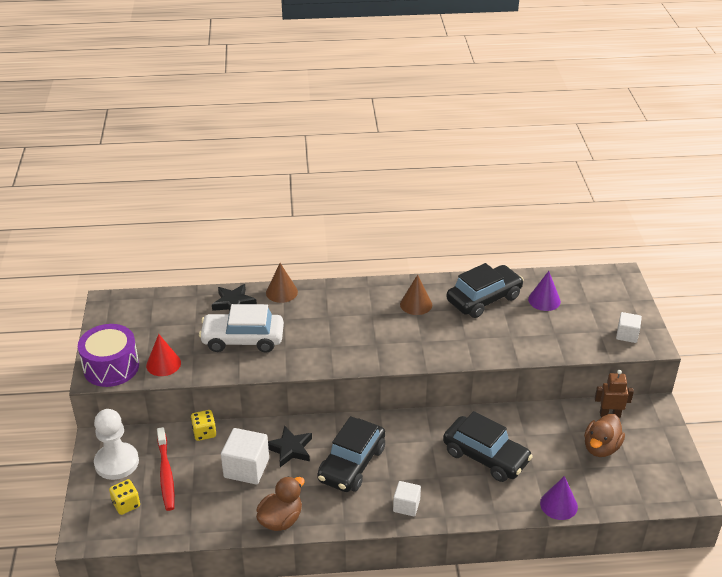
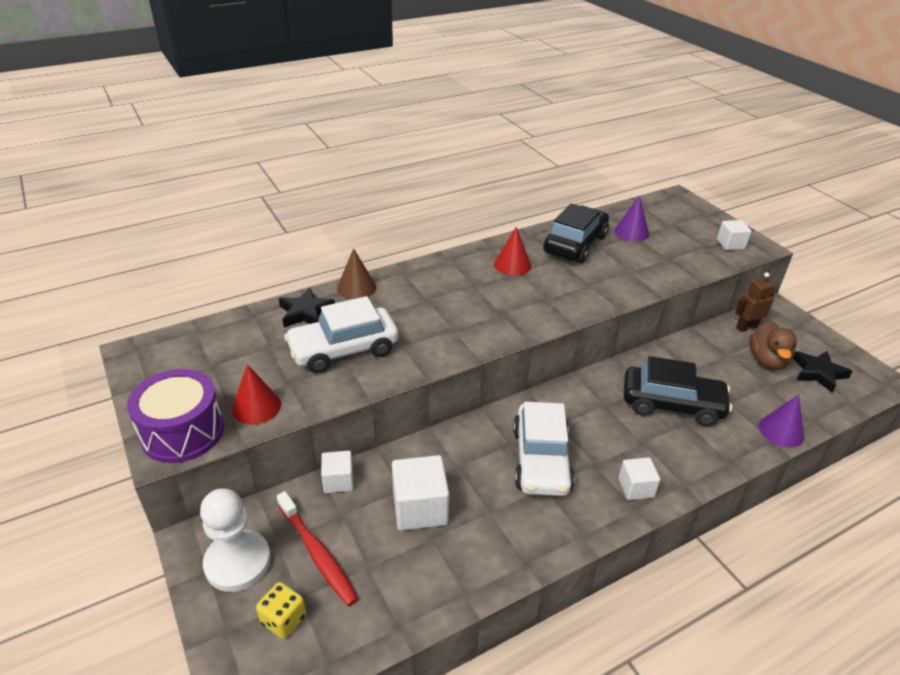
camera: 25 degrees left, 0 degrees up
(204, 433) = (338, 481): yellow dice -> white cube
(281, 520) = (506, 560): brown duck -> none
(290, 449) = (458, 466): black star -> black star (818, 373)
(352, 464) = (541, 460): black car -> white car
(416, 304) = (512, 265): brown cone -> red cone

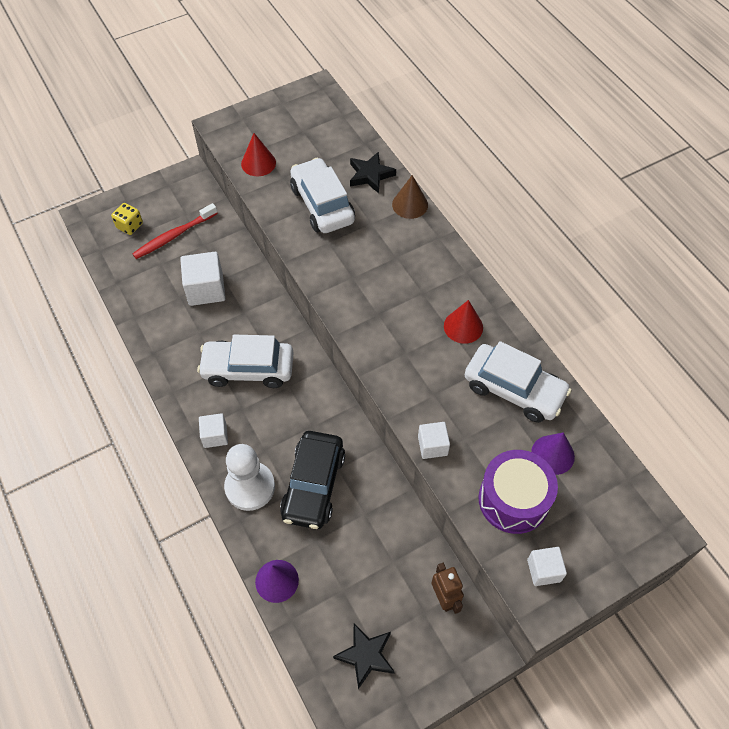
camera: 90 degrees right, 20 degrees up
(183, 432) = (236, 131): purple drum -> purple drum (513, 500)
(238, 562) = (172, 197): white pawn -> white pawn (250, 487)
(338, 481) = (233, 240): white cube -> white cube (432, 446)
(575, 244) = (514, 389): black car -> white car
(767, 361) = (384, 602): brown duck -> none

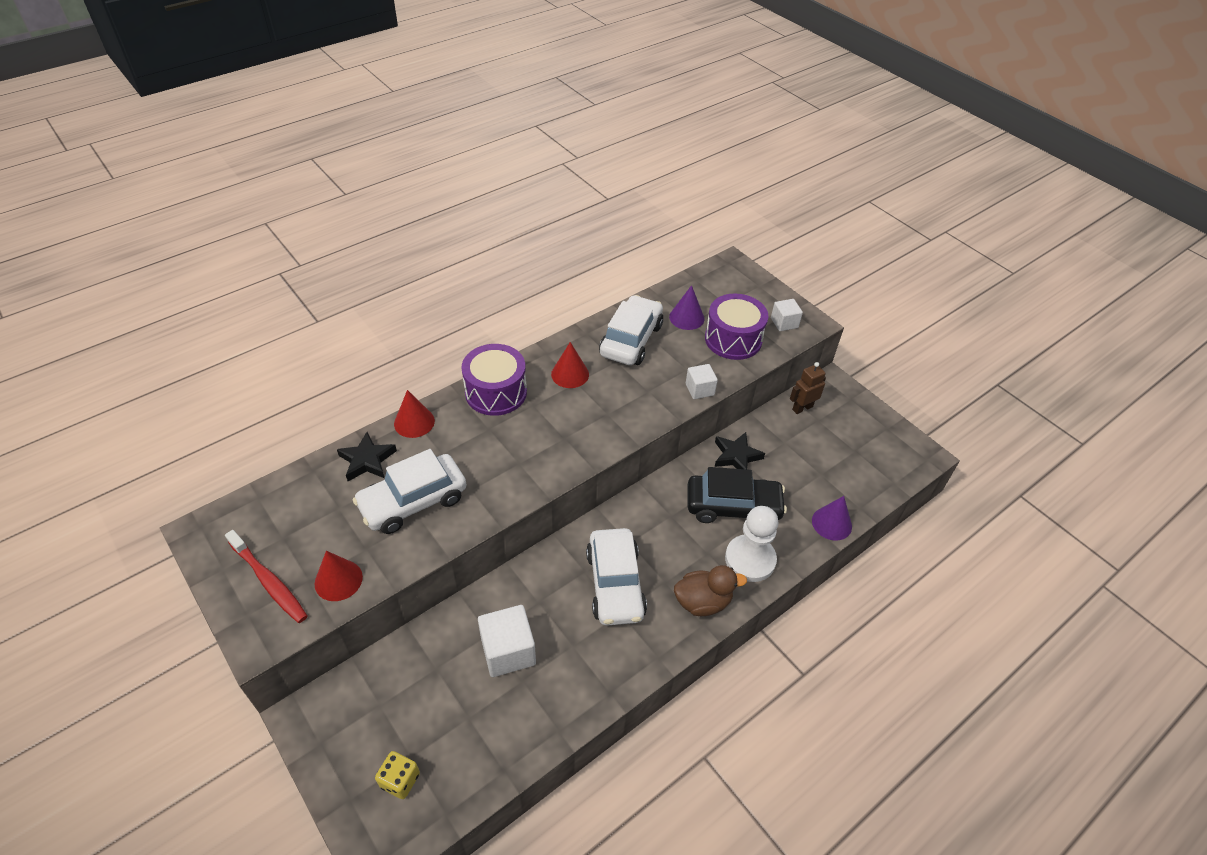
camera: 100 degrees left, 10 degrees down
(174, 236) = (420, 711): red toothbrush -> red toothbrush (269, 581)
(215, 436) = (703, 602): white cube -> brown duck
(366, 655) = (867, 454): black star -> black star (736, 456)
(410, 204) = (414, 422): brown cone -> red cone
(442, 264) = (496, 392): none -> purple drum

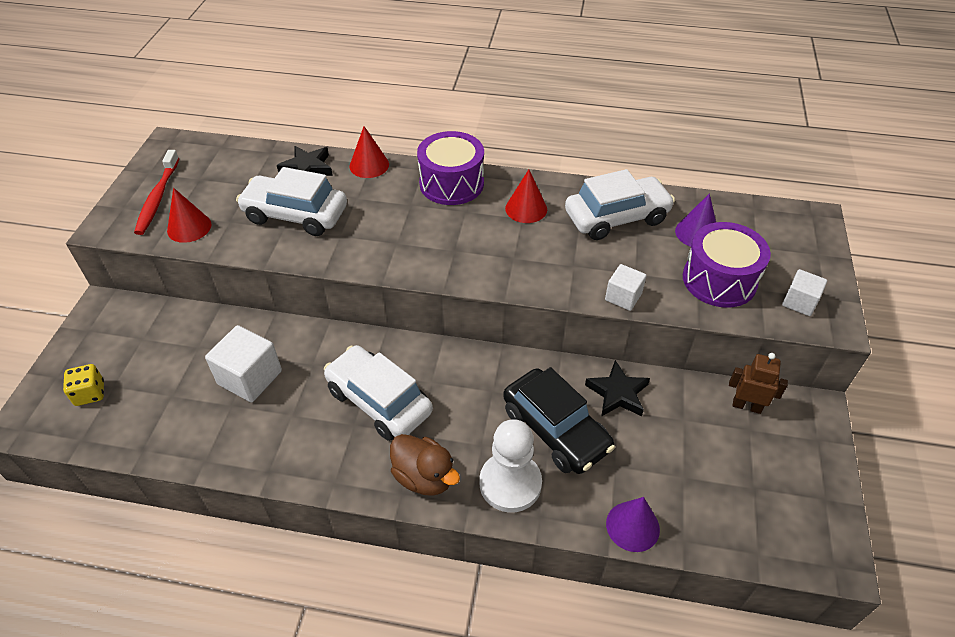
camera: 50 degrees right, 0 degrees up
(615, 584) = (379, 401): white car -> white car turned 90 degrees clockwise

